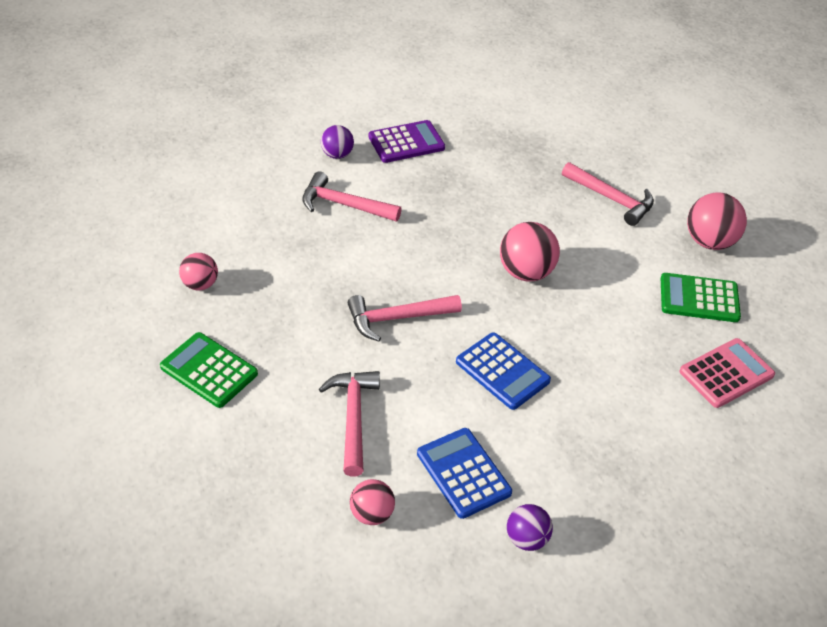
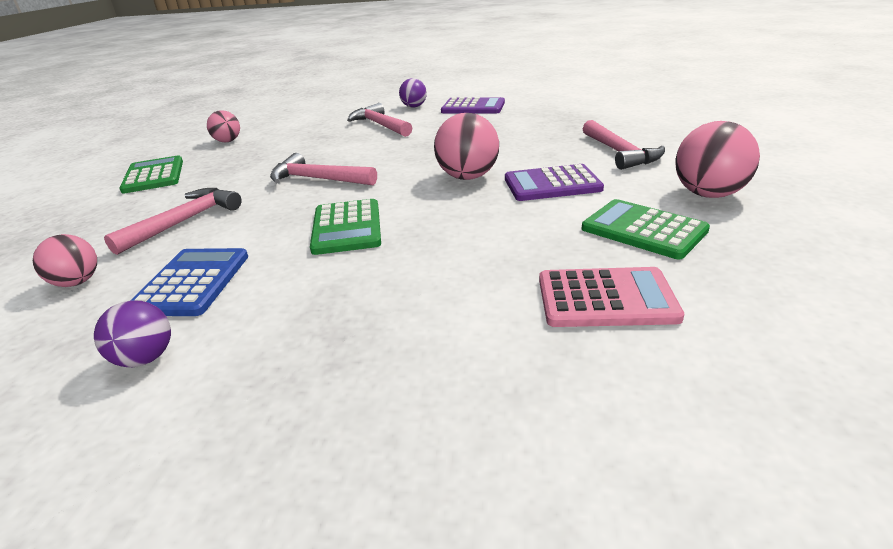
camera: 40 degrees right, 15 degrees down
(502, 371) = (347, 227): blue calculator -> green calculator
(599, 262) = (552, 184): none -> purple calculator

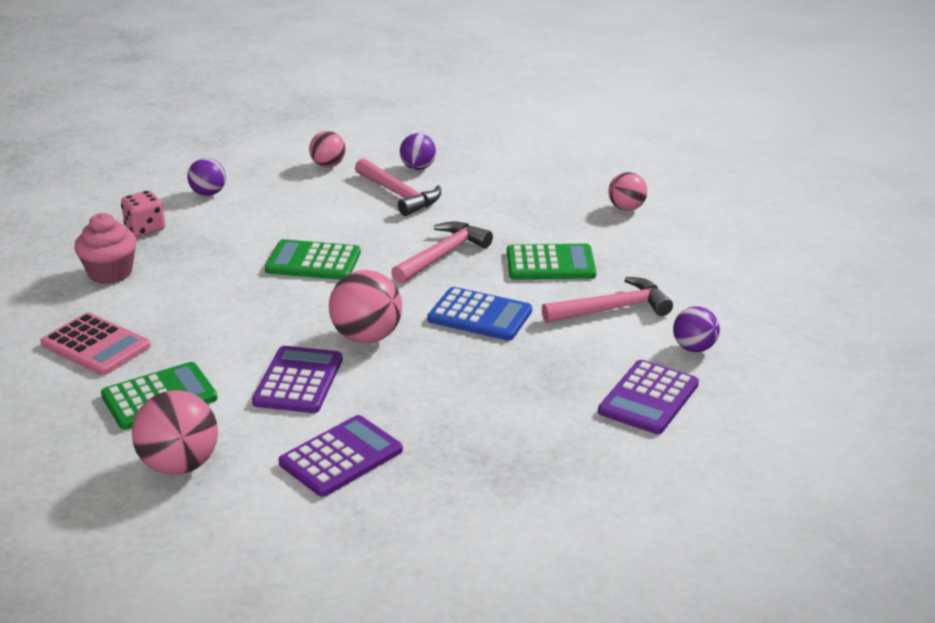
camera: 105 degrees right, 0 degrees up
(113, 226) = (418, 168): none -> purple ball
(153, 176) = (535, 175): green calculator -> green calculator (550, 264)
(192, 282) = (285, 202): blue calculator -> blue calculator (480, 315)
(277, 381) = (145, 229): none -> pink dice
(431, 360) = (110, 273): none -> pink cupcake
(606, 298) = (96, 345): pink calculator -> pink calculator turned 75 degrees counterclockwise
(620, 153) = (341, 457): pink hammer -> purple calculator

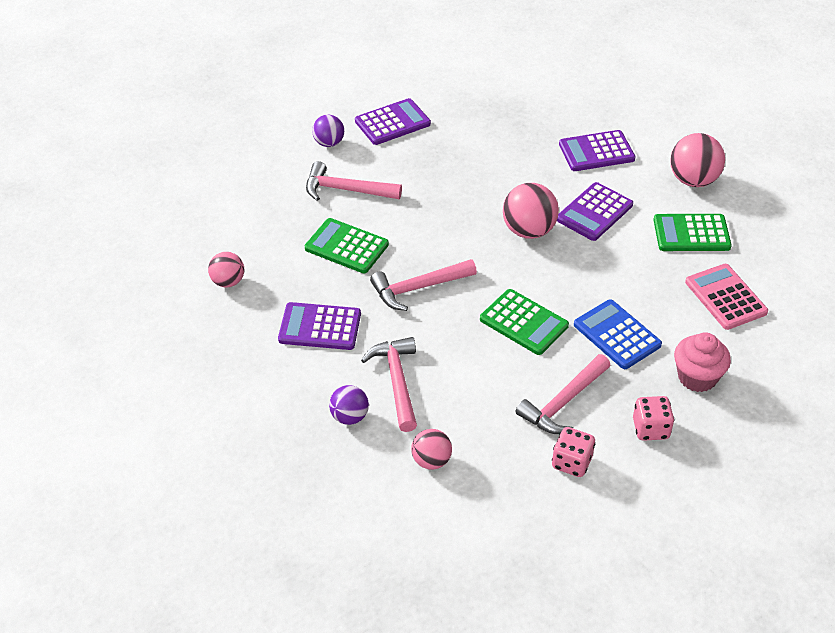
camera: 150 degrees left, 15 degrees up
(208, 193) = (571, 462): purple ball -> pink dice
(237, 222) = (563, 403): none -> pink hammer
(480, 315) = (438, 219): blue calculator -> blue calculator (617, 335)
(504, 205) = (320, 327): none -> purple calculator

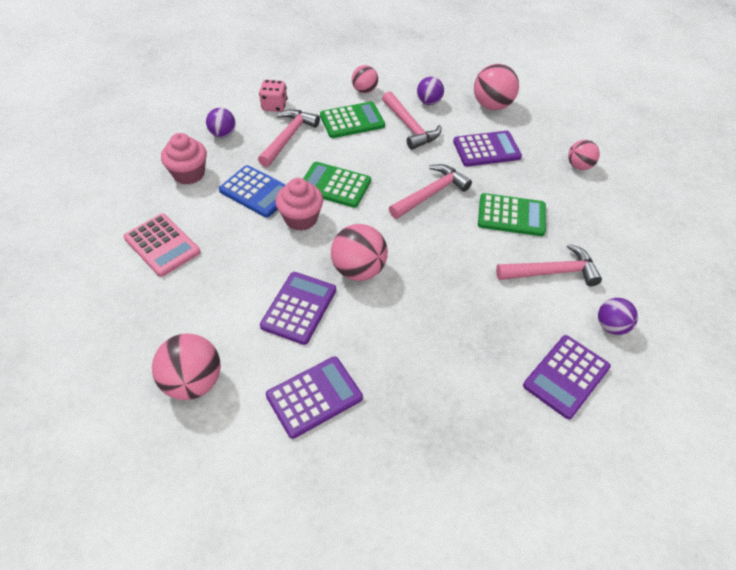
camera: 160 degrees right, 5 degrees up
(267, 390) = (492, 105): none -> pink ball
(573, 292) = (301, 219): none -> pink cupcake
(650, 429) = (223, 134): pink dice -> purple ball
(691, 233) = (194, 307): green calculator -> green calculator (352, 121)

